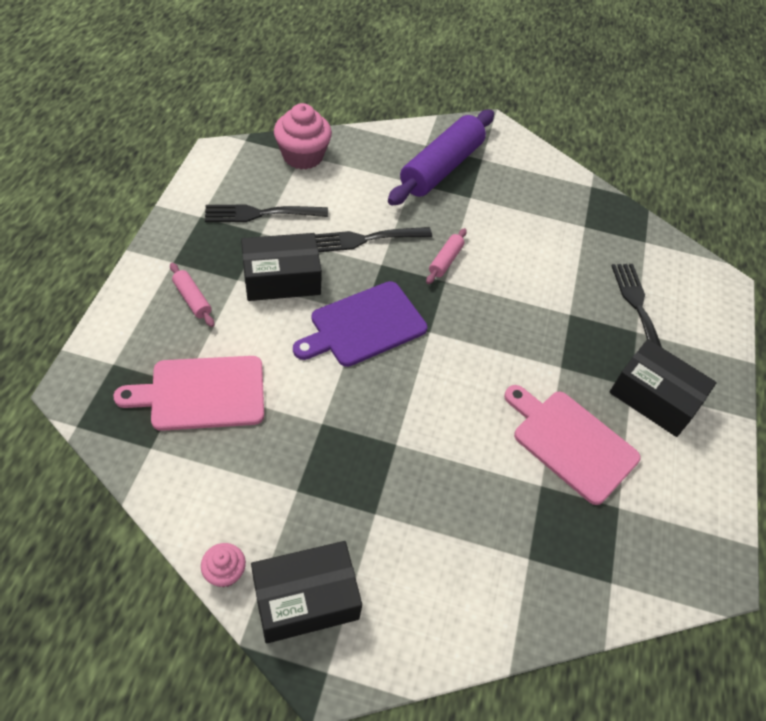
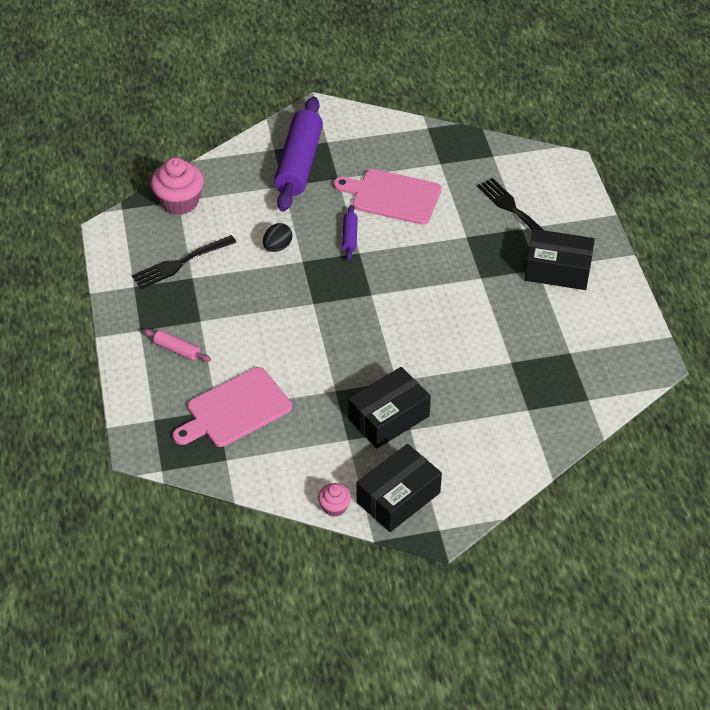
camera: 20 degrees left, 5 degrees down
(281, 278) = (233, 305): black box -> black box (388, 417)
(364, 325) = (320, 312): purple cutting board -> none
(366, 239) = (277, 247): black fork -> black egg
(445, 261) = (350, 237): pink rolling pin -> purple rolling pin
(571, 442) = (516, 325): pink cutting board -> pink cutting board (392, 196)

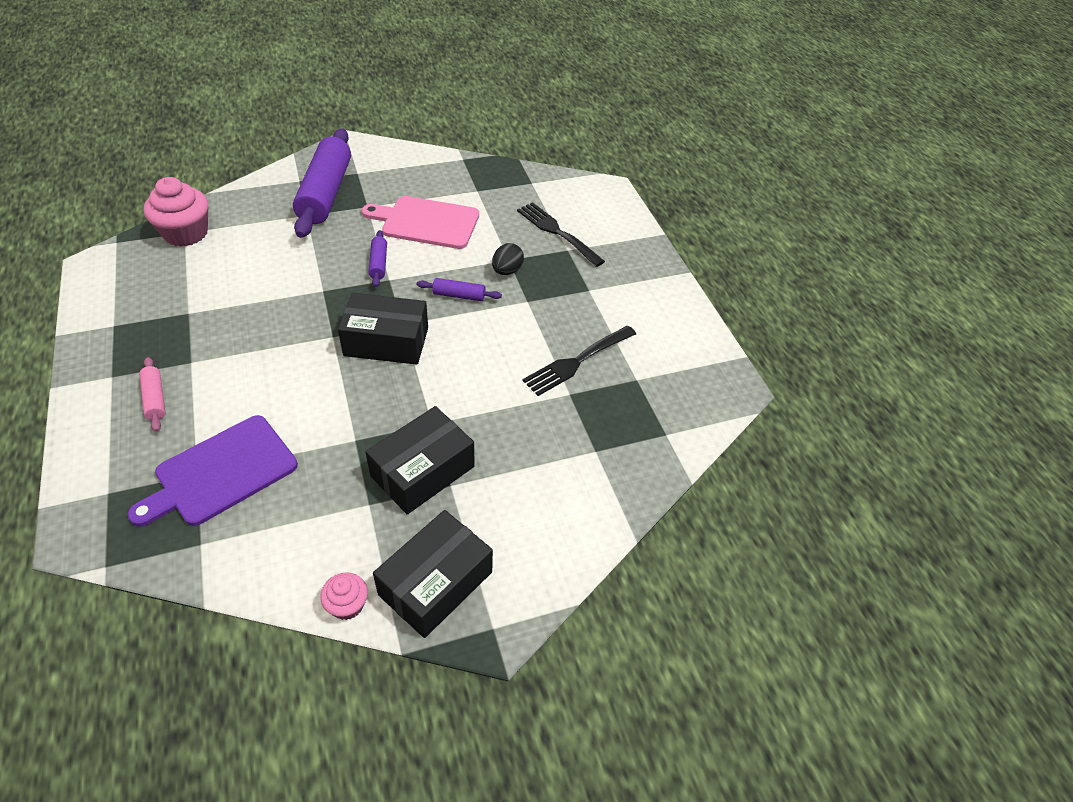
camera: 10 degrees left, 0 degrees up
(177, 350) = (155, 399): pink rolling pin -> pink rolling pin turned 45 degrees clockwise
(181, 263) = (177, 297): black fork -> black fork (577, 361)
(235, 409) = (221, 472): pink cutting board -> purple cutting board
(277, 247) = (295, 276): black egg -> black egg (507, 271)
(420, 270) = (459, 295): none -> purple rolling pin
(557, 270) = (611, 290): black box -> black box (386, 341)

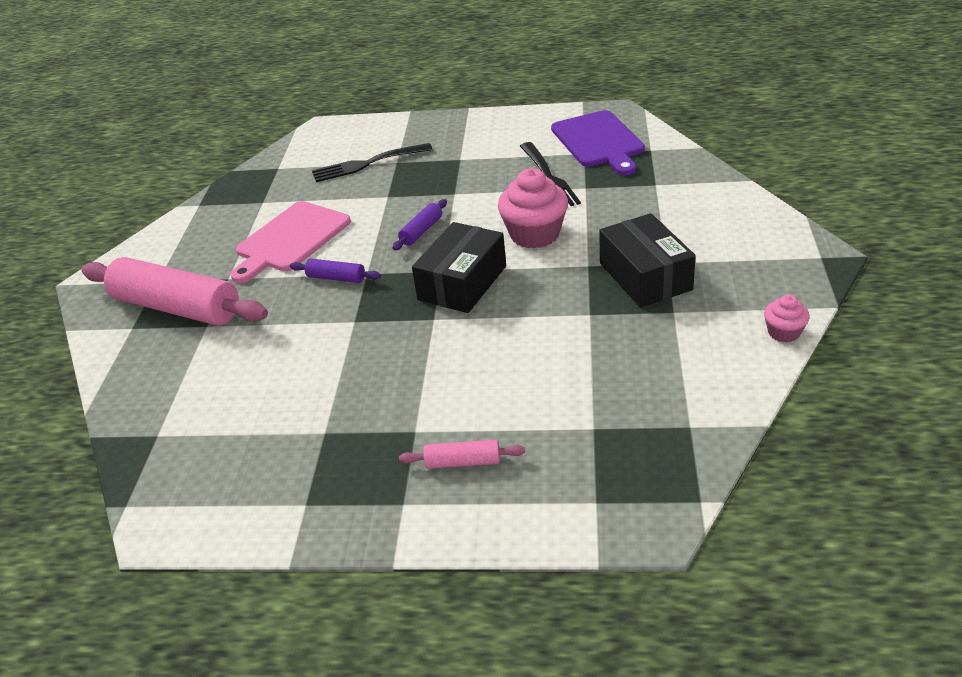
camera: 60 degrees left, 10 degrees down
(185, 233) = (161, 433): pink cupcake -> pink cupcake (534, 234)
(221, 472) = (599, 409): purple cutting board -> purple cutting board (599, 141)
(325, 193) = (177, 308): purple rolling pin -> pink rolling pin
(435, 583) = (771, 281): black box -> none
(507, 271) = (404, 199): black egg -> none

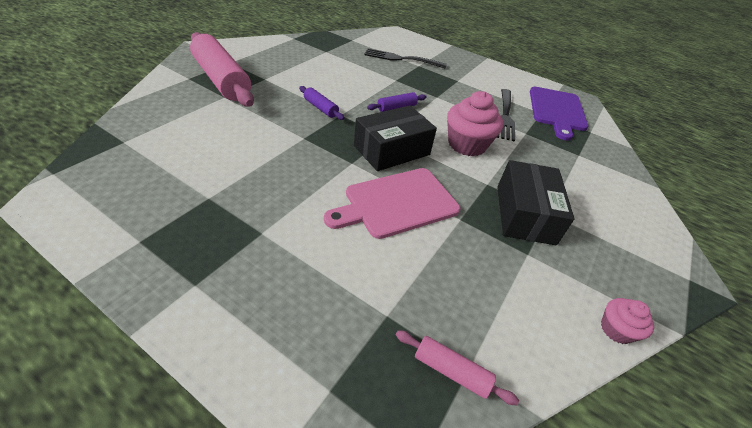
camera: 20 degrees right, 5 degrees up
(290, 239) = (319, 76): pink cutting board -> pink cutting board (397, 203)
(463, 462) = (267, 279): pink rolling pin -> pink rolling pin (451, 371)

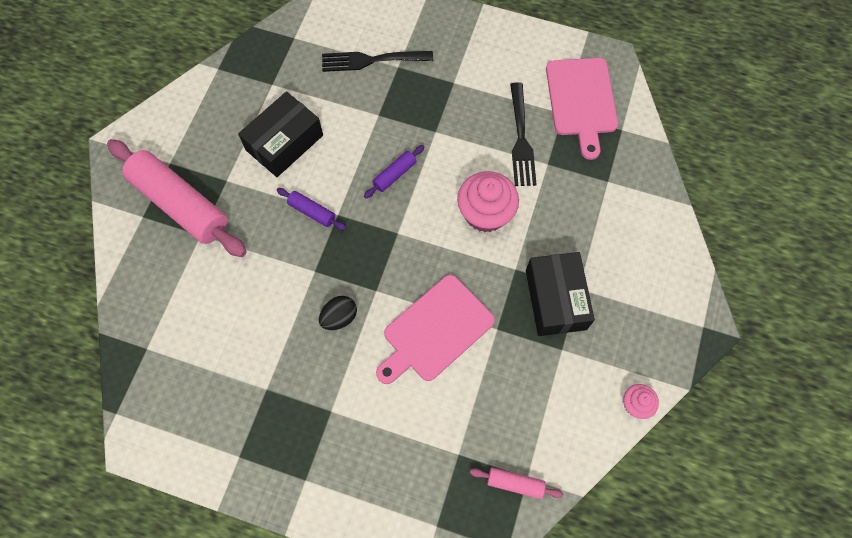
camera: 10 degrees left, 25 degrees up
(309, 170) = (339, 317): none -> black egg
(392, 150) = (409, 255): black box -> black box (284, 142)
(557, 111) = (581, 101): purple cutting board -> pink cutting board

